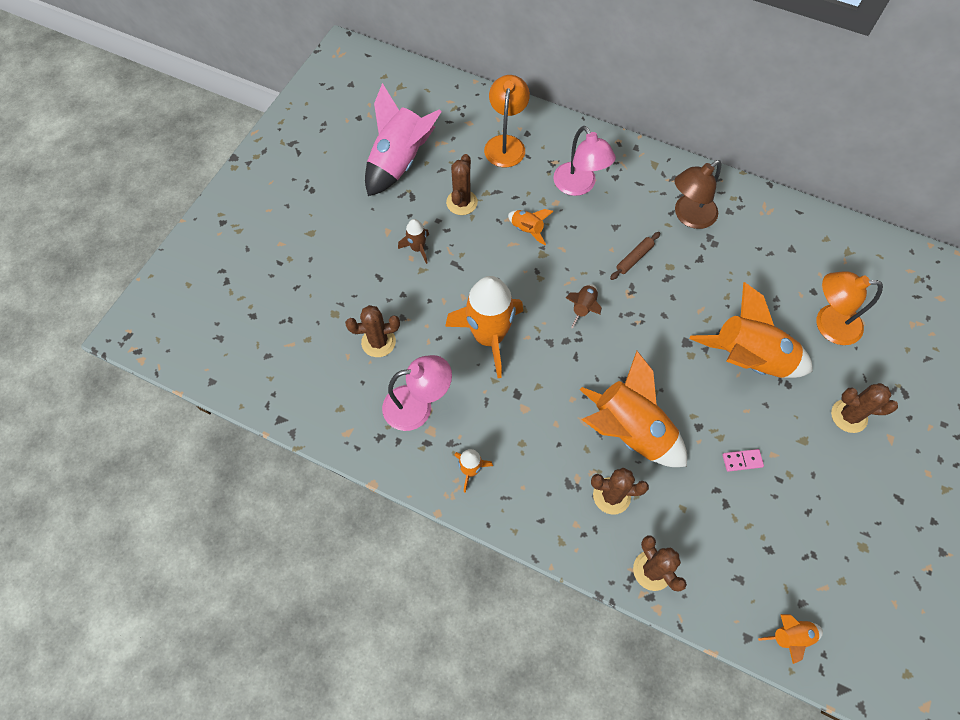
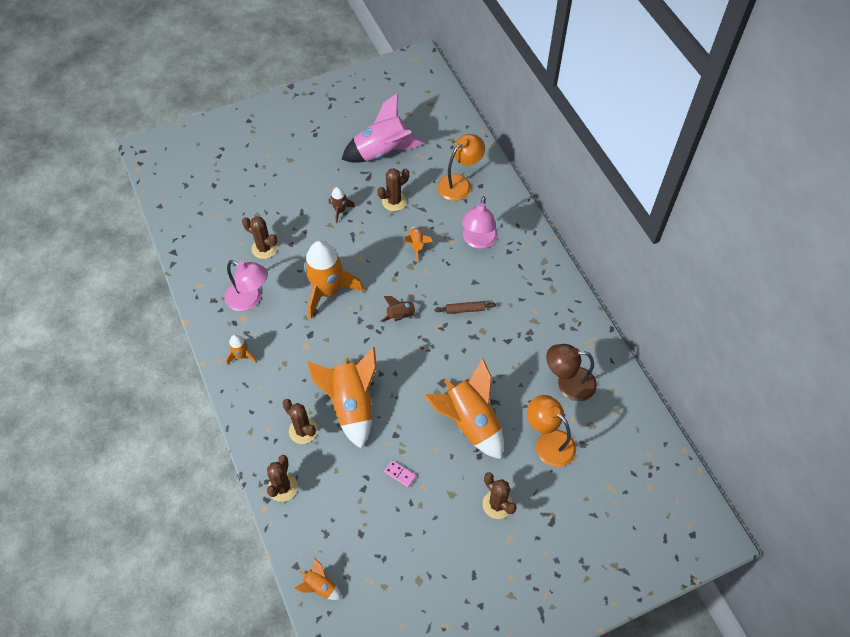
camera: 40 degrees right, 5 degrees down
(689, 216) = (530, 309): brown lamp -> brown lamp (568, 383)

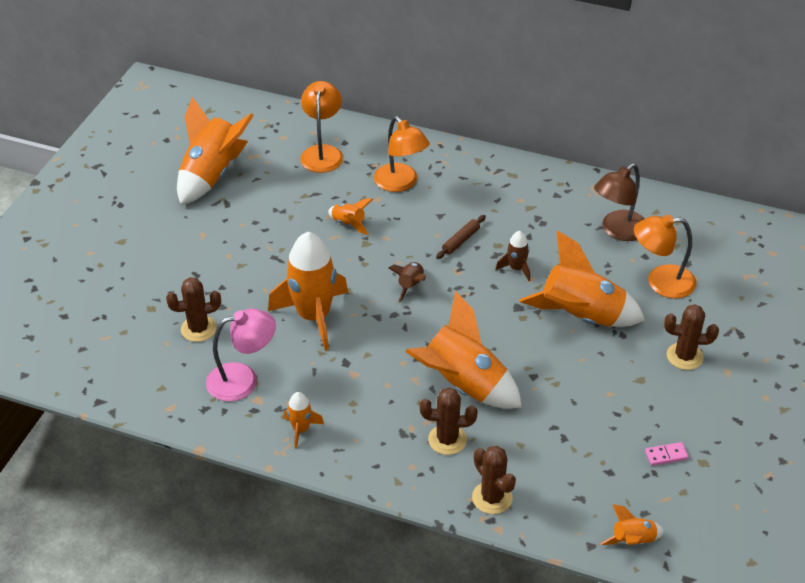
camera: 45 degrees left, 15 degrees down
(340, 210) = (235, 247): brown rocket -> brown rocket (516, 268)
(382, 151) = (212, 175): pink rocket -> orange rocket
(394, 201) = (279, 205): brown cactus -> none
(400, 474) = (578, 401): pink domino -> pink domino (666, 455)
(478, 241) = (401, 183): pink lamp -> orange lamp

